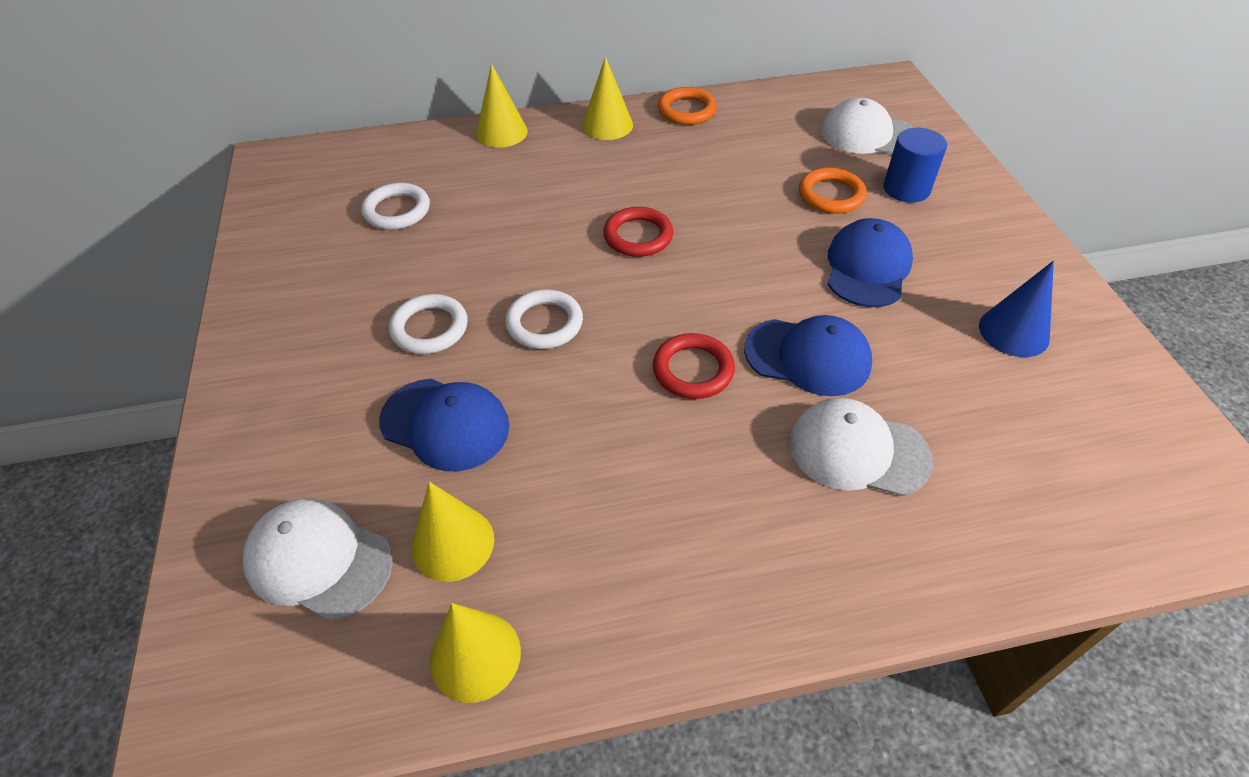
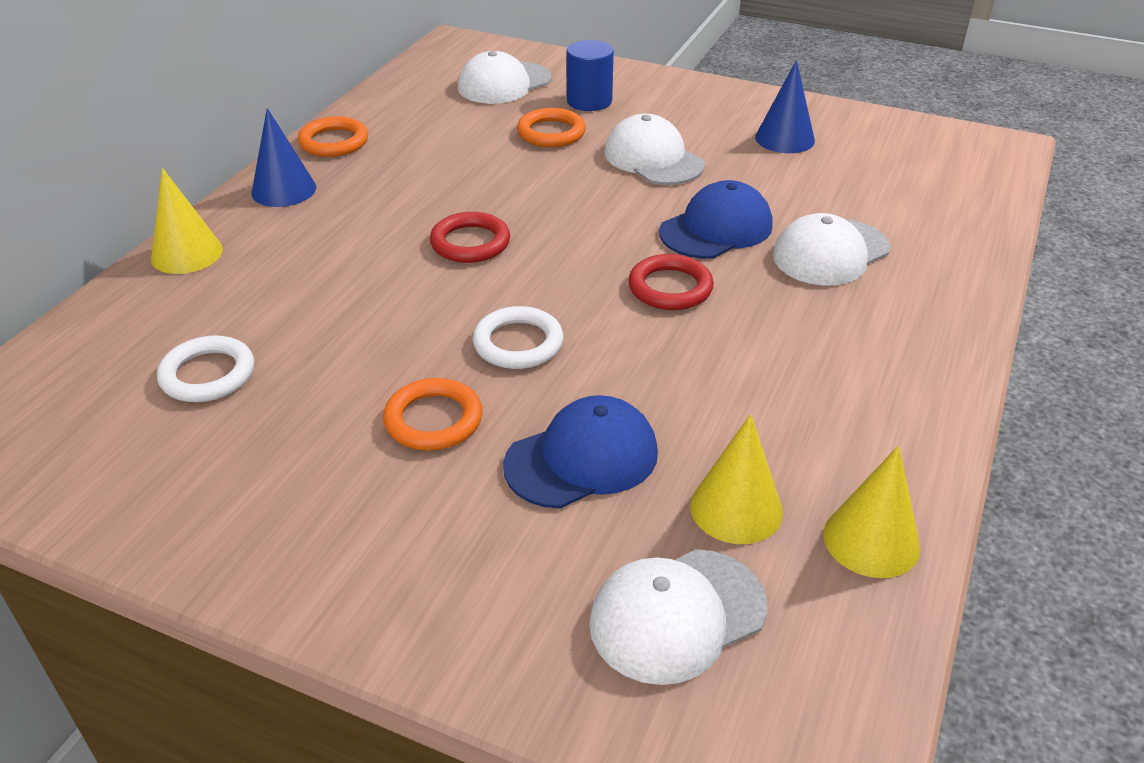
camera: 55 degrees left, 10 degrees down
(429, 328) = (433, 420): white ring -> orange ring
(607, 125) = (284, 190): yellow cone -> blue cone
(867, 268) = (653, 159): blue cap -> white cap

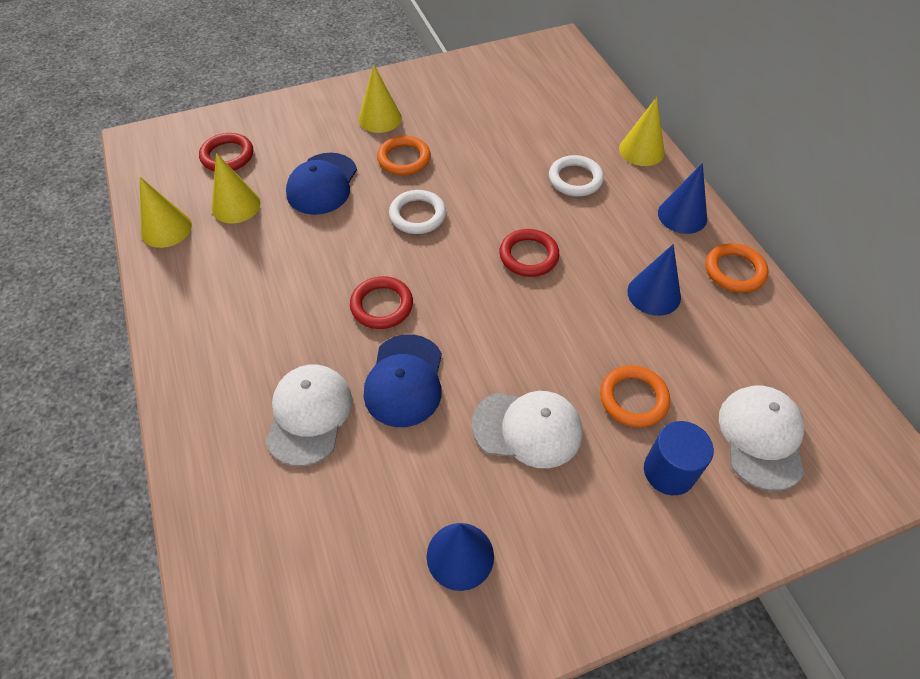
camera: 135 degrees right, 15 degrees up
(208, 374) = (521, 116): white ring -> white ring (575, 179)
(371, 509) = (380, 118): none -> yellow cone
(422, 164) = (654, 294): none -> blue cone
(677, 615) = (227, 156): white cap -> red ring

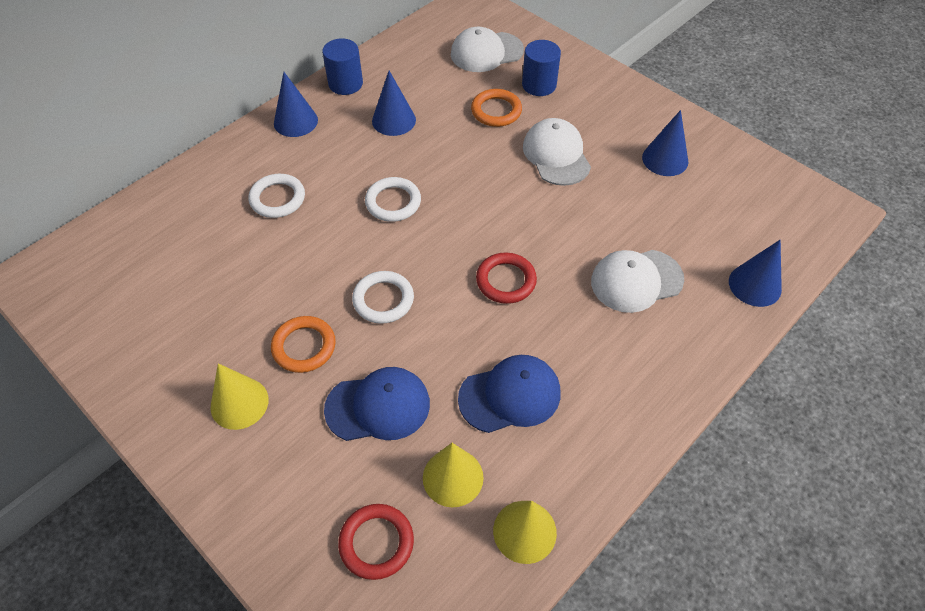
camera: 115 degrees left, 0 degrees up
(222, 534) = (755, 285): none -> blue cone
(404, 380) = (566, 235): blue cap -> blue cap (510, 395)
(528, 256) = (393, 202): red ring -> white ring
(641, 150) = (215, 163): yellow cone -> none
(734, 271) = (345, 84): orange ring -> blue cylinder

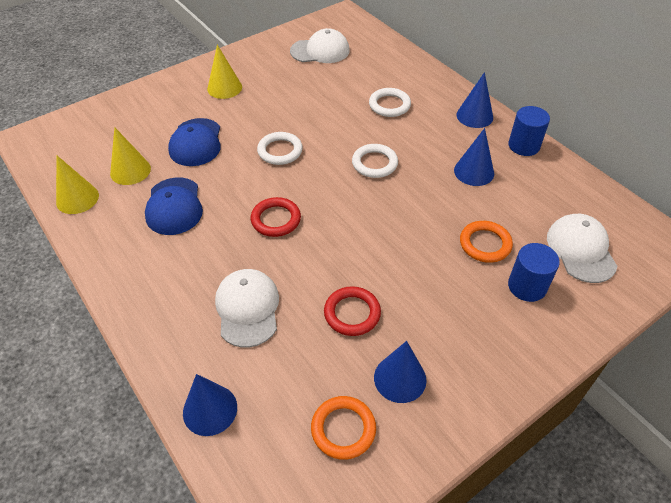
camera: 100 degrees right, 5 degrees down
(304, 346) = (254, 113): orange ring -> orange ring (343, 429)
(376, 542) = (109, 136): red ring -> red ring (352, 313)
(556, 155) = (417, 281): white cap -> white cap (320, 51)

